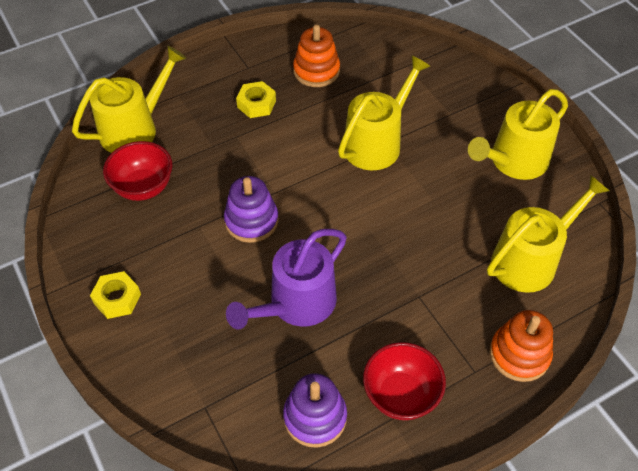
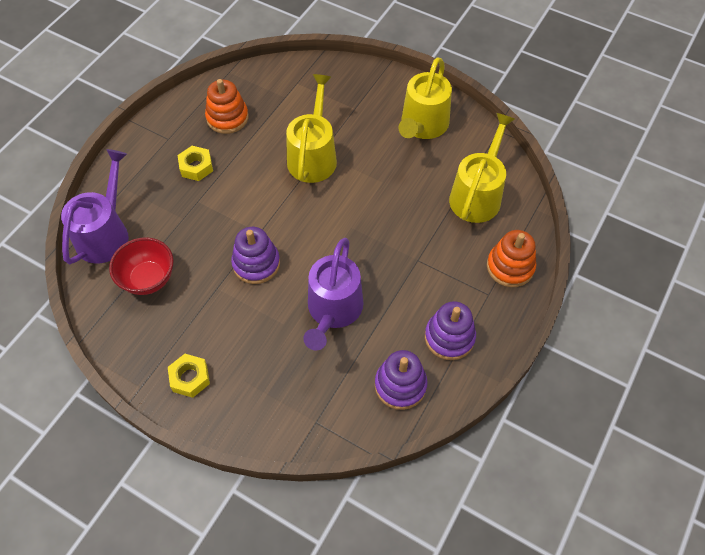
camera: 30 degrees left, 5 degrees up
(134, 129) = (105, 234): yellow watering can -> purple watering can
(401, 395) = (449, 337): red bowl -> purple stacking toy

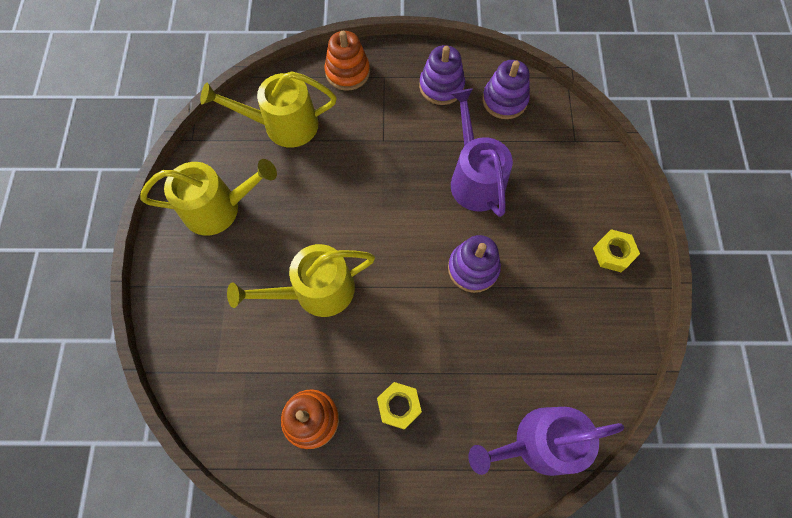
camera: 120 degrees left, 10 degrees up
(148, 279) = (555, 357): red bowl -> none
(333, 310) = (475, 179): purple watering can -> purple watering can turned 90 degrees counterclockwise

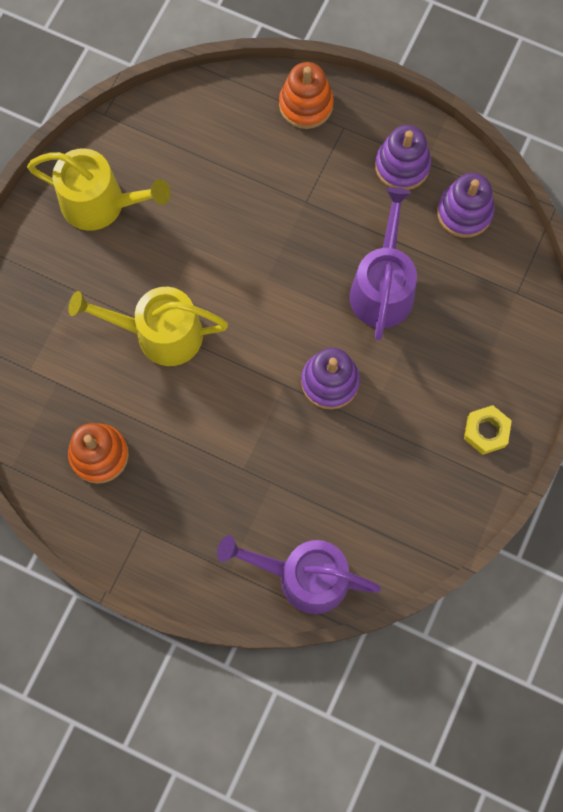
camera: 25 degrees right, 5 degrees up
(284, 125) = (208, 139): yellow watering can -> none
(399, 406) = (187, 481): yellow nut -> none

